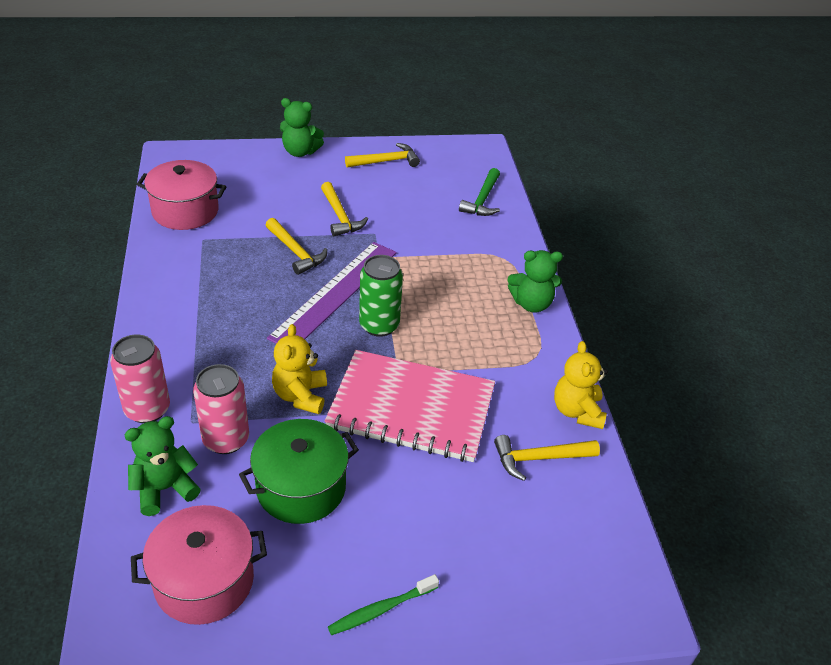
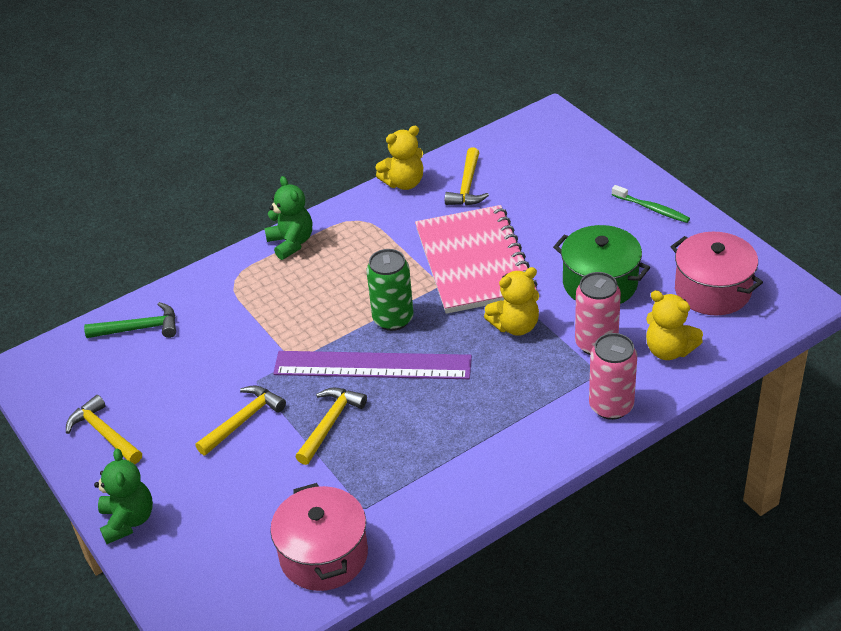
camera: 110 degrees left, 0 degrees up
(165, 489) = (669, 350): green teddy bear -> yellow teddy bear
(539, 458) = (467, 186): yellow hammer -> yellow hammer turned 45 degrees clockwise

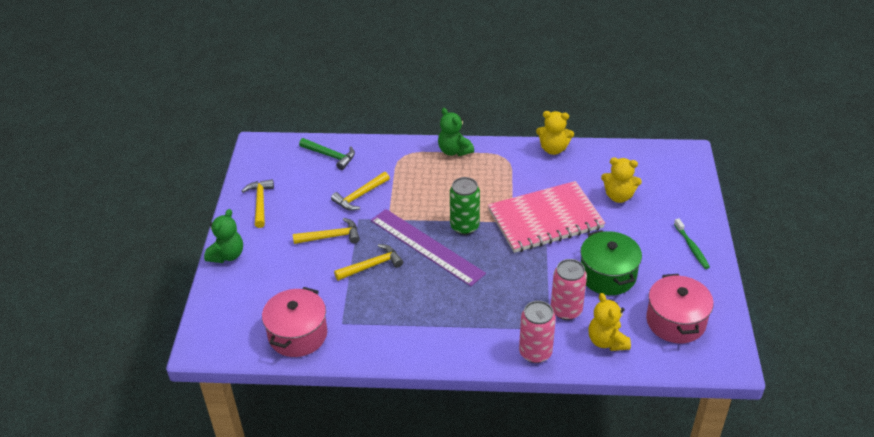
camera: 35 degrees right, 0 degrees up
(291, 243) = (454, 151): green teddy bear -> green teddy bear turned 135 degrees clockwise
(467, 186) = (589, 171): yellow hammer -> yellow hammer (360, 196)
(474, 262) = (545, 219): pink notebook -> pink notebook turned 45 degrees clockwise
(515, 326) = (529, 271): yellow teddy bear -> yellow teddy bear (618, 196)

